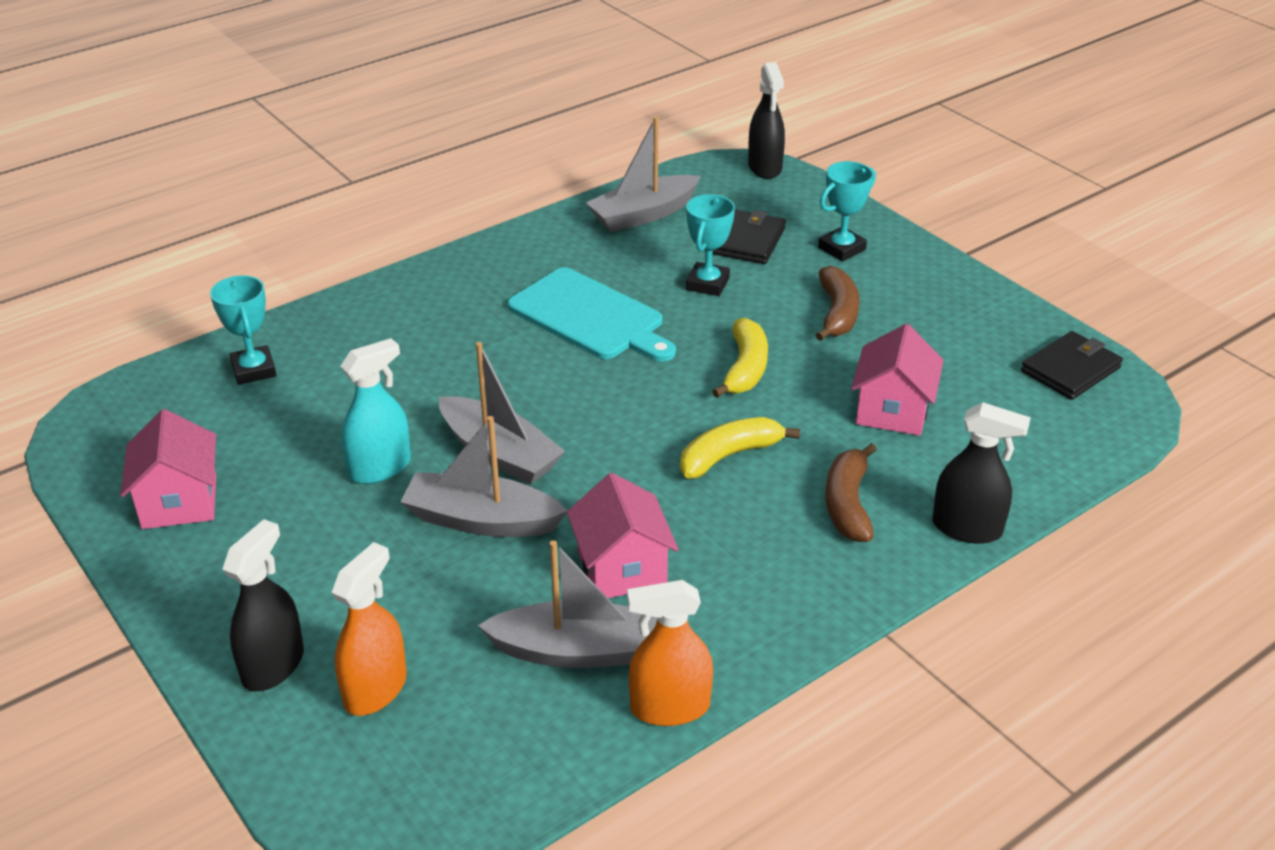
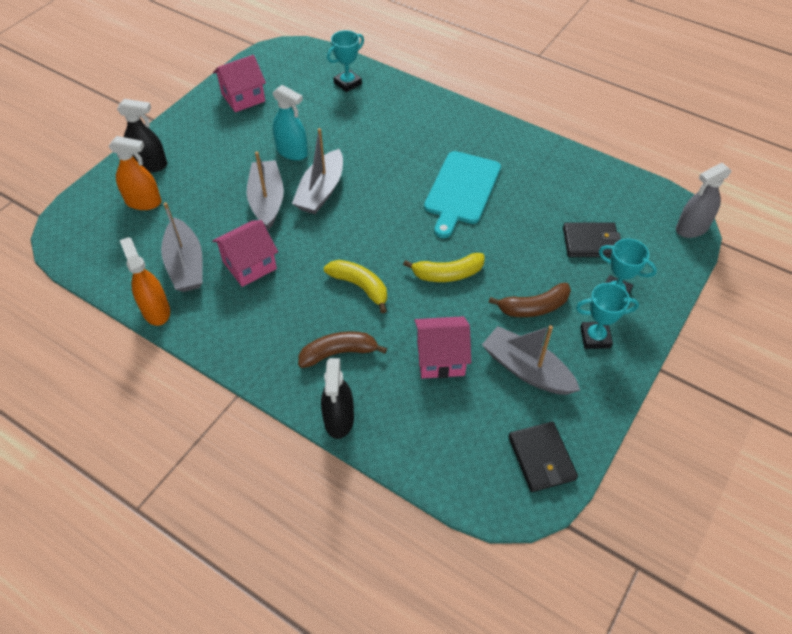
camera: 70 degrees right, 15 degrees up
(643, 214) = (587, 183): grey boat -> grey boat (526, 370)
(707, 284) = (527, 234): turquoise trophy -> turquoise trophy (595, 337)
(765, 167) = (692, 228): black spray bottle -> grey spray bottle
(1070, 370) = (541, 458): black wallet -> black wallet turned 45 degrees clockwise

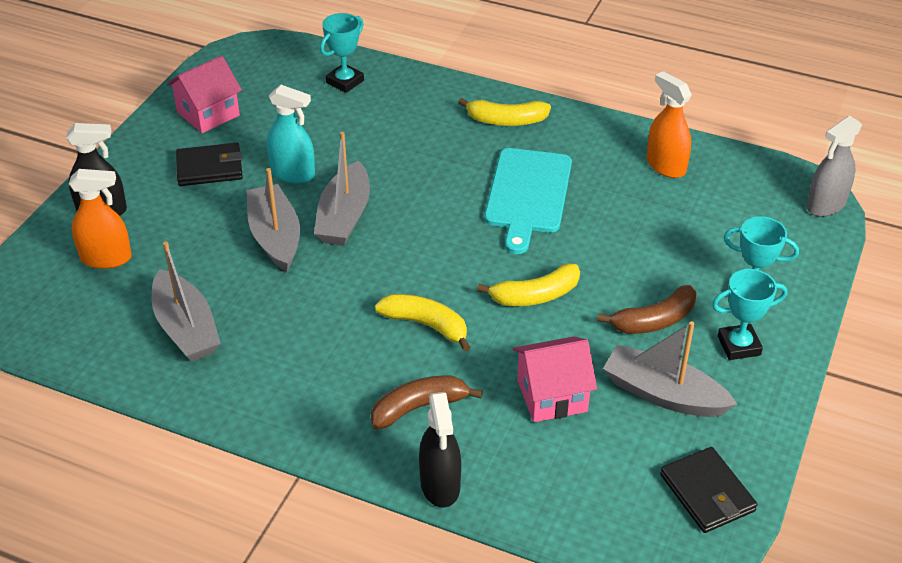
camera: 10 degrees left, 10 degrees down
(156, 311) = (161, 389): orange spray bottle -> orange spray bottle (665, 166)
(249, 265) = (272, 318): pink house -> none
(459, 128) = (506, 120): none -> yellow banana
(591, 242) = (706, 236): black wallet -> black wallet (210, 168)

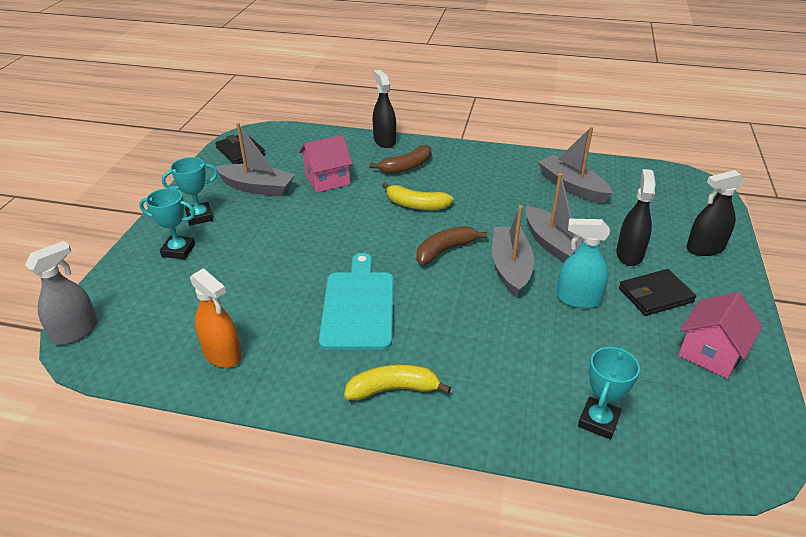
camera: 170 degrees right, 5 degrees down
(106, 258) = (665, 218): orange spray bottle -> none
(196, 215) = (629, 254): none -> black spray bottle
(535, 295) = (343, 230): yellow banana -> none
(654, 321) = (256, 224): brown banana -> brown banana (445, 250)

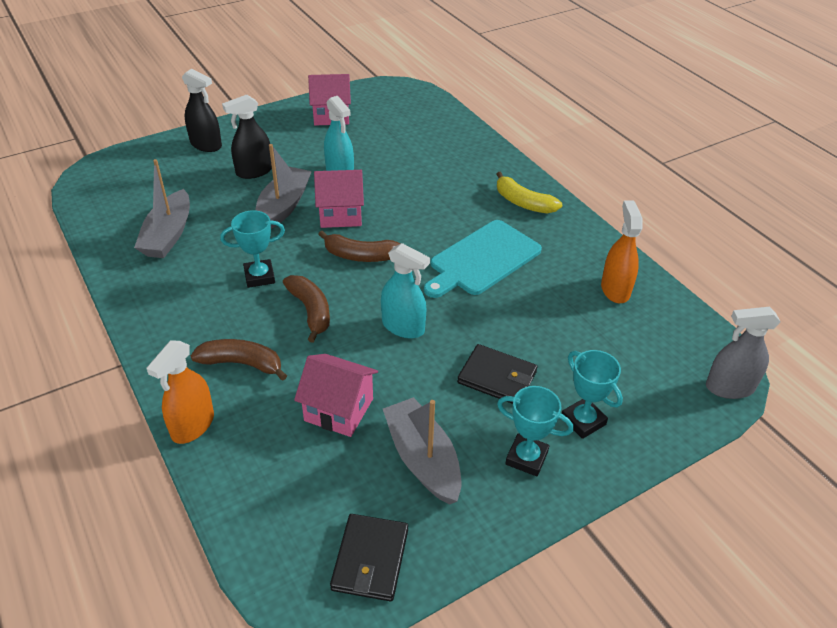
camera: 135 degrees left, 5 degrees up
(350, 230) = (403, 327): none -> turquoise spray bottle
(384, 141) = (193, 425): black spray bottle -> orange spray bottle
(416, 205) = (310, 311): yellow banana -> brown banana
(510, 268) = (340, 214): grey boat -> pink house
(598, 421) = (439, 131): turquoise trophy -> turquoise trophy (259, 276)
(655, 295) = (295, 147): black wallet -> black wallet (497, 377)

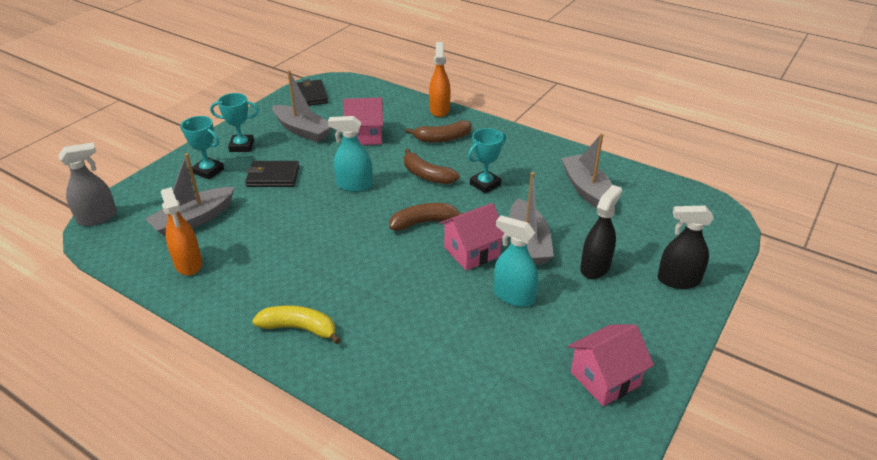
camera: 155 degrees right, 5 degrees down
(483, 259) = (317, 252): turquoise cutting board -> none
(607, 342) = (194, 220): none -> grey boat

